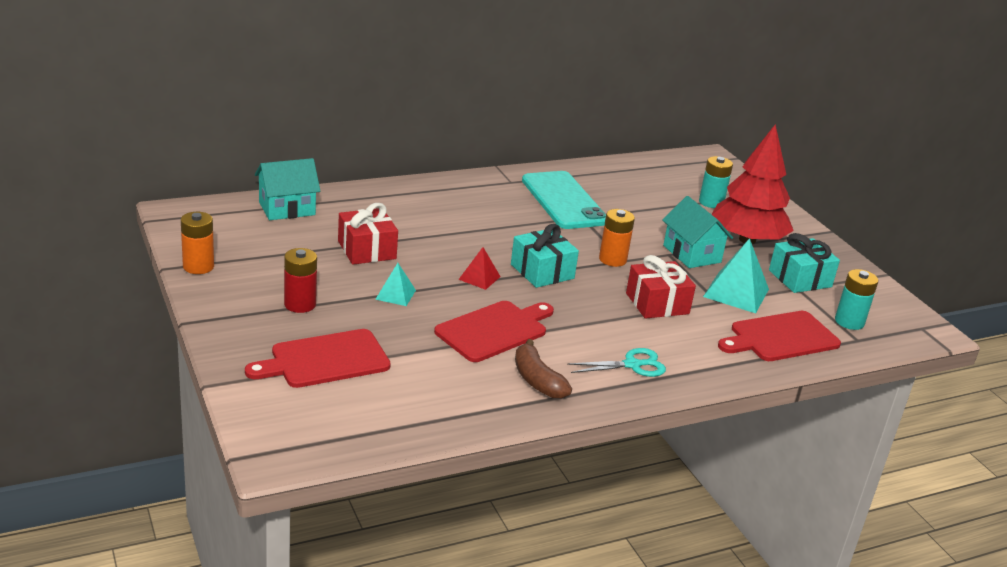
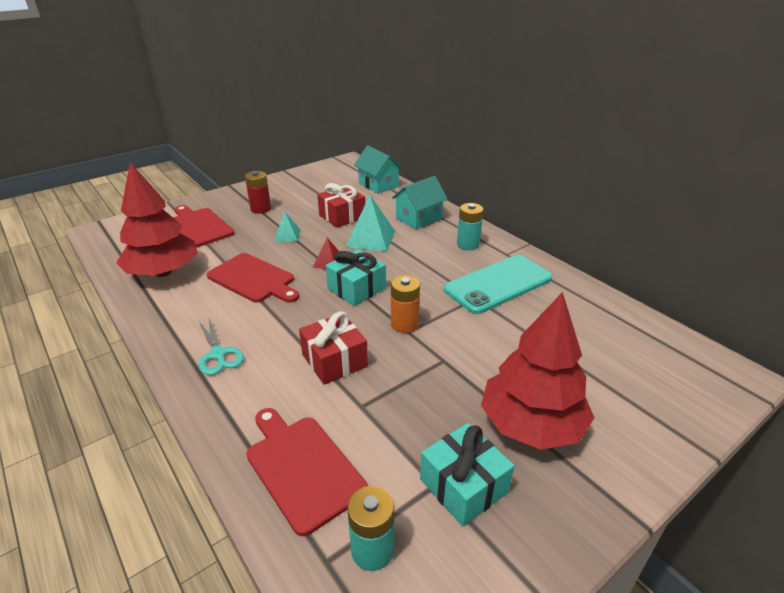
camera: 80 degrees right, 5 degrees up
(198, 266) = (290, 177): orange battery -> none
(446, 395) = (163, 272): none -> red tree
(537, 380) = (186, 307): brown banana -> none
(691, 254) = (456, 377): turquoise house -> turquoise house (418, 218)
(711, 202) = (602, 385): turquoise battery -> turquoise battery (468, 244)
(736, 293) = (389, 420): turquoise pyramid -> turquoise pyramid (370, 238)

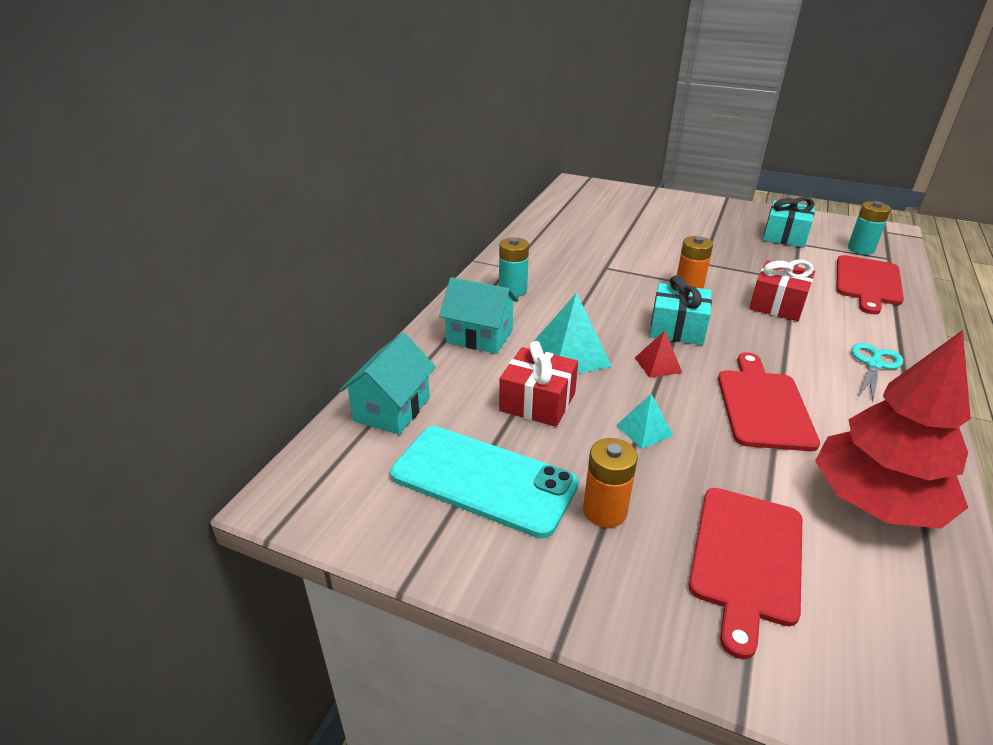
camera: 120 degrees left, 0 degrees up
(260, 209) = (604, 511): red battery -> orange battery
(498, 284) = (570, 262): turquoise phone -> turquoise phone (483, 479)
(531, 425) = (711, 227): red tree -> none

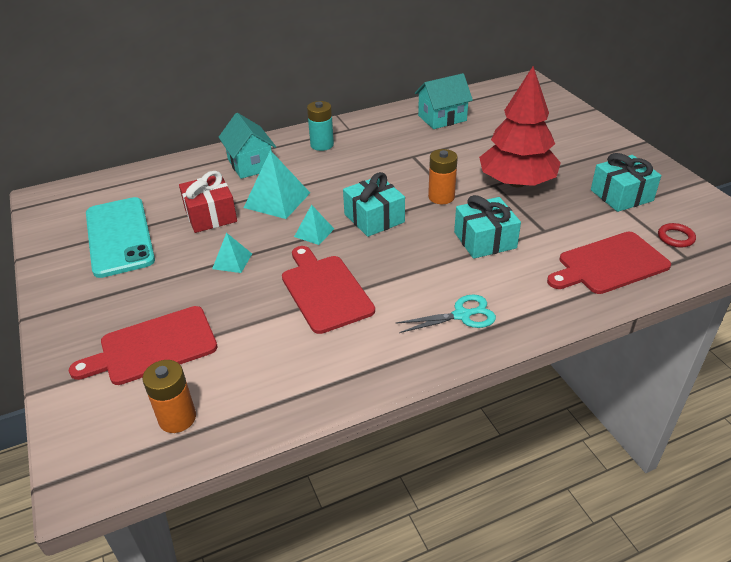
camera: 45 degrees right, 5 degrees up
(392, 409) = (143, 181): turquoise house -> turquoise house (442, 118)
(604, 511) = (138, 284): orange battery -> orange battery (177, 418)
(658, 365) = (314, 232): red pyramid -> turquoise pyramid
(763, 405) = (325, 290): red cutting board -> red cutting board turned 75 degrees counterclockwise
(777, 304) = (485, 240): red gift -> turquoise gift
(861, 249) = (675, 237): turquoise battery -> red ring
(875, 502) = (271, 375): red tree -> red tree (516, 182)

